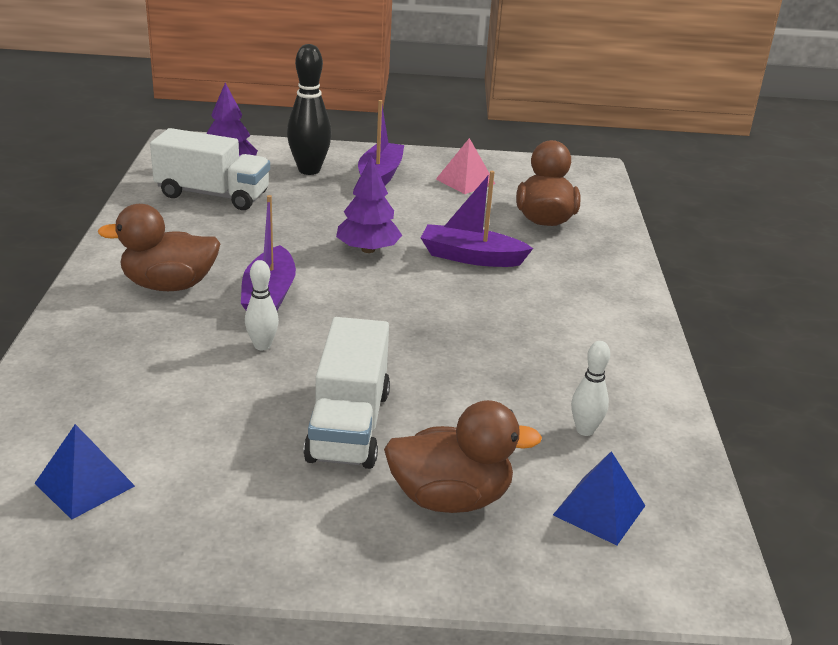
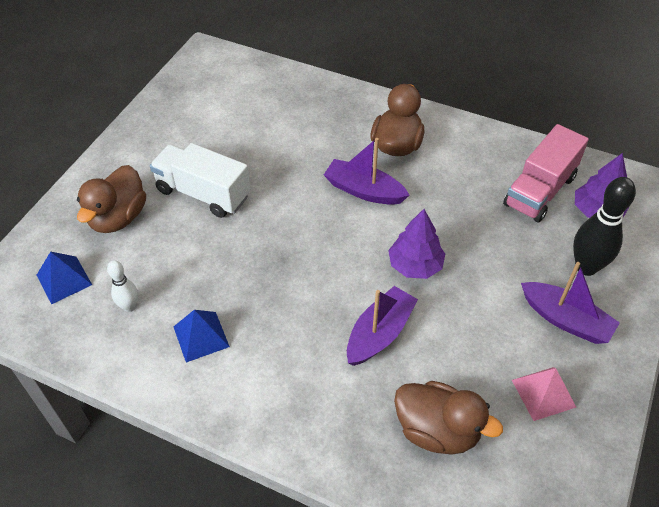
camera: 115 degrees right, 20 degrees up
(85, 484) = (215, 91): blue pyramid -> blue pyramid (201, 336)
(213, 195) = (539, 191): white truck -> pink truck
(262, 345) = (303, 174): white bowling pin -> none

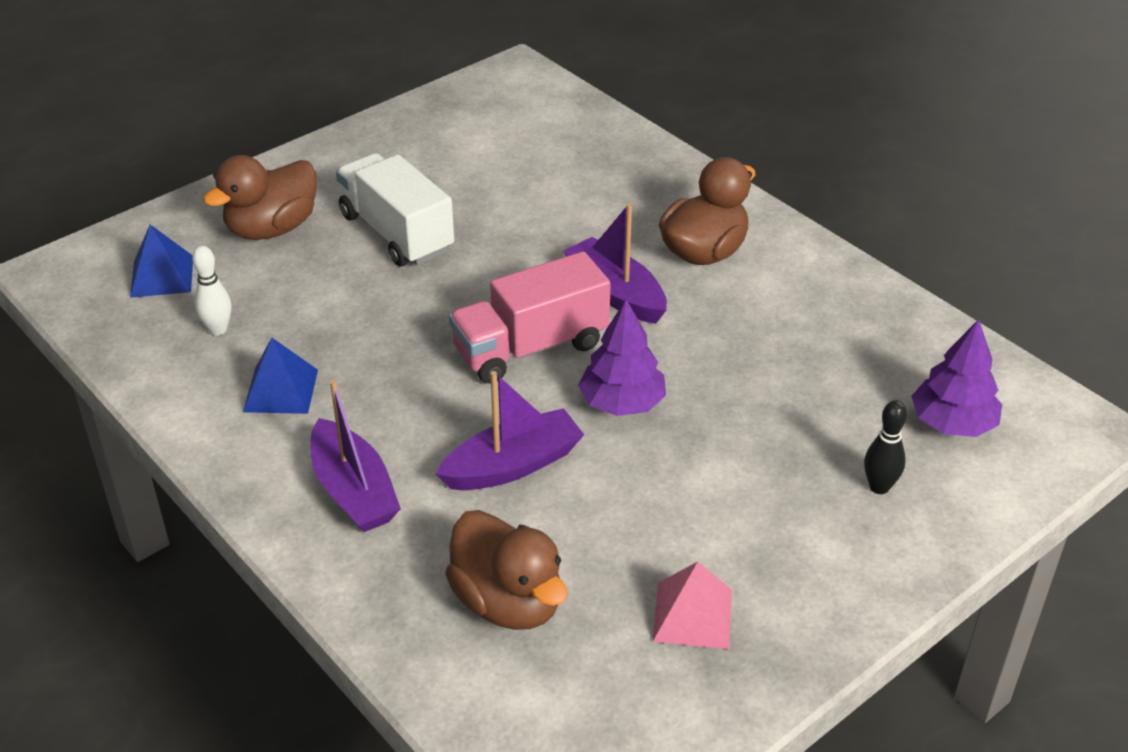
camera: 25 degrees right, 10 degrees down
(539, 191) = (880, 370): pink truck -> pink truck (530, 347)
(565, 320) = (795, 540): purple boat -> purple boat (353, 491)
(586, 267) = (879, 487): black bowling pin -> black bowling pin, size x0.56

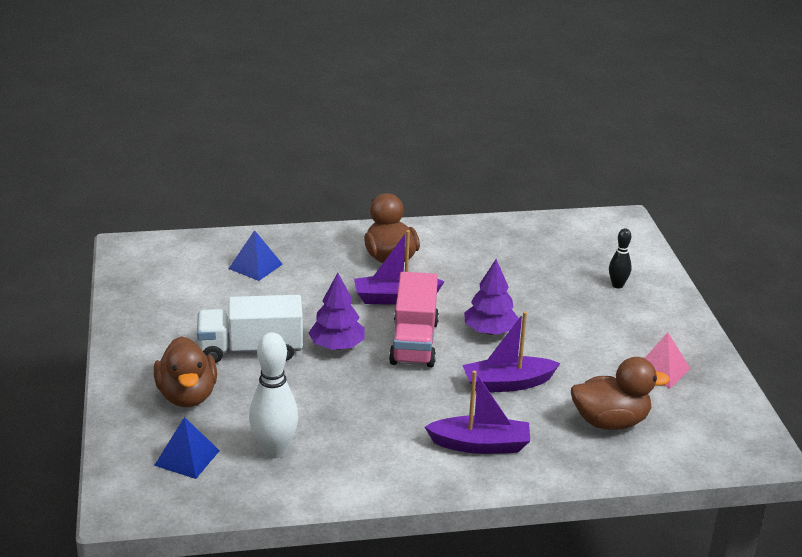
camera: 60 degrees left, 10 degrees down
(218, 330) = (274, 451): white bowling pin -> white bowling pin, size x1.79
(280, 390) = (362, 444): blue pyramid -> blue pyramid (255, 266)
(512, 465) = (507, 383): purple boat -> purple boat turned 105 degrees counterclockwise
(952, 423) = (591, 248): purple tree -> purple tree (337, 346)

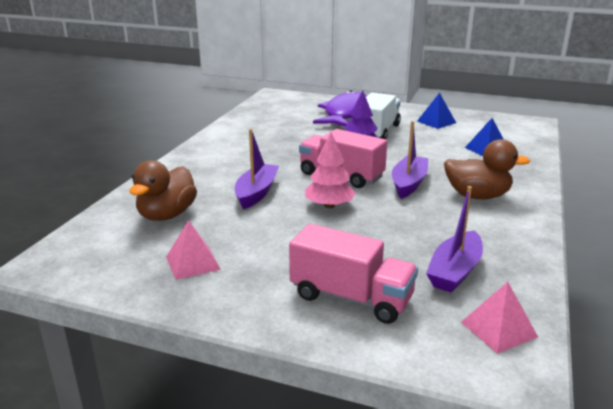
camera: 120 degrees right, 5 degrees down
(187, 396) = (345, 113): brown duck -> purple fish
(187, 458) = (292, 107): blue pyramid -> blue pyramid (436, 122)
(274, 451) = (274, 122): white bowling pin -> none
(480, 445) = (208, 167): purple boat -> purple boat (455, 271)
(490, 331) = (329, 205): purple tree -> pink tree
(587, 228) = (498, 329): none -> pink pyramid
(617, 285) = (351, 298): black bowling pin -> pink truck

